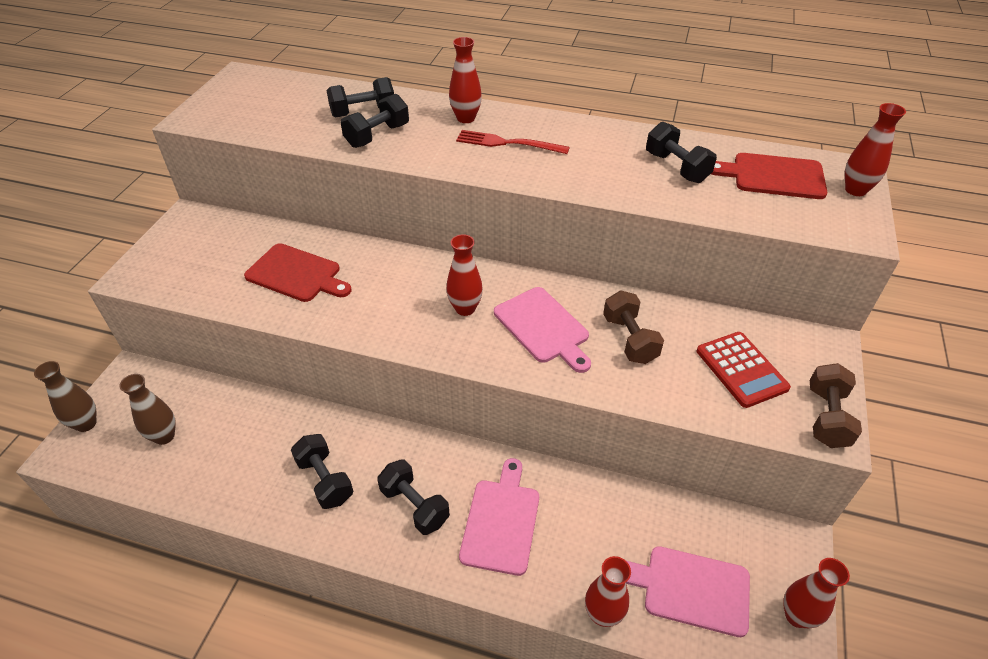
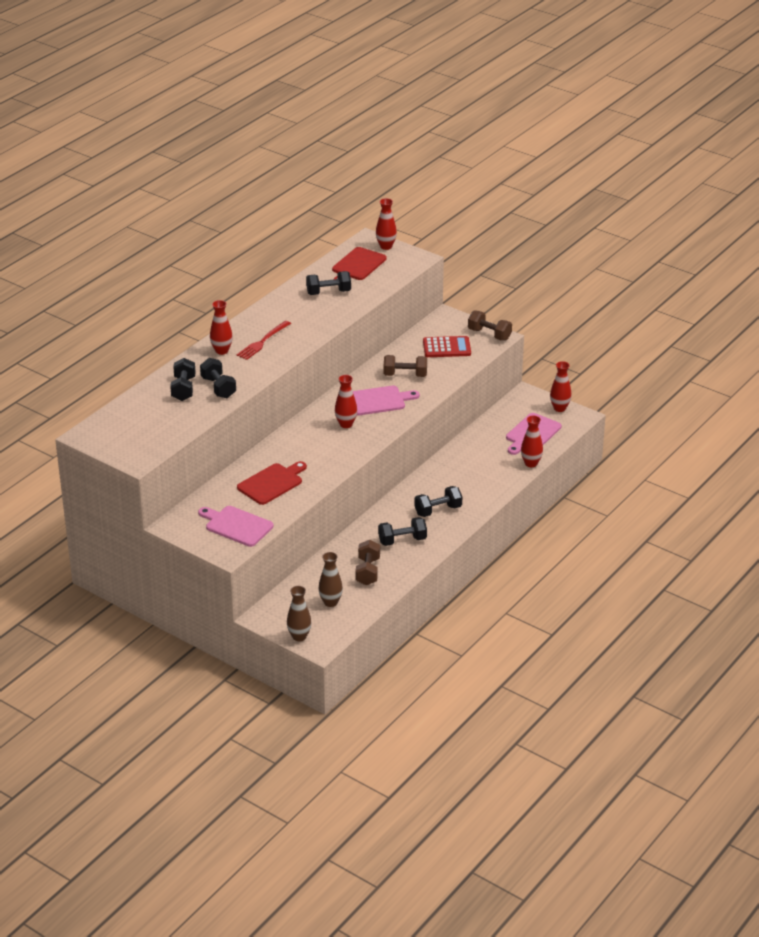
camera: 70 degrees left, 10 degrees down
(241, 459) = (368, 571): none -> brown dumbbell
(501, 521) = (464, 483): pink cutting board -> pink cutting board (237, 526)

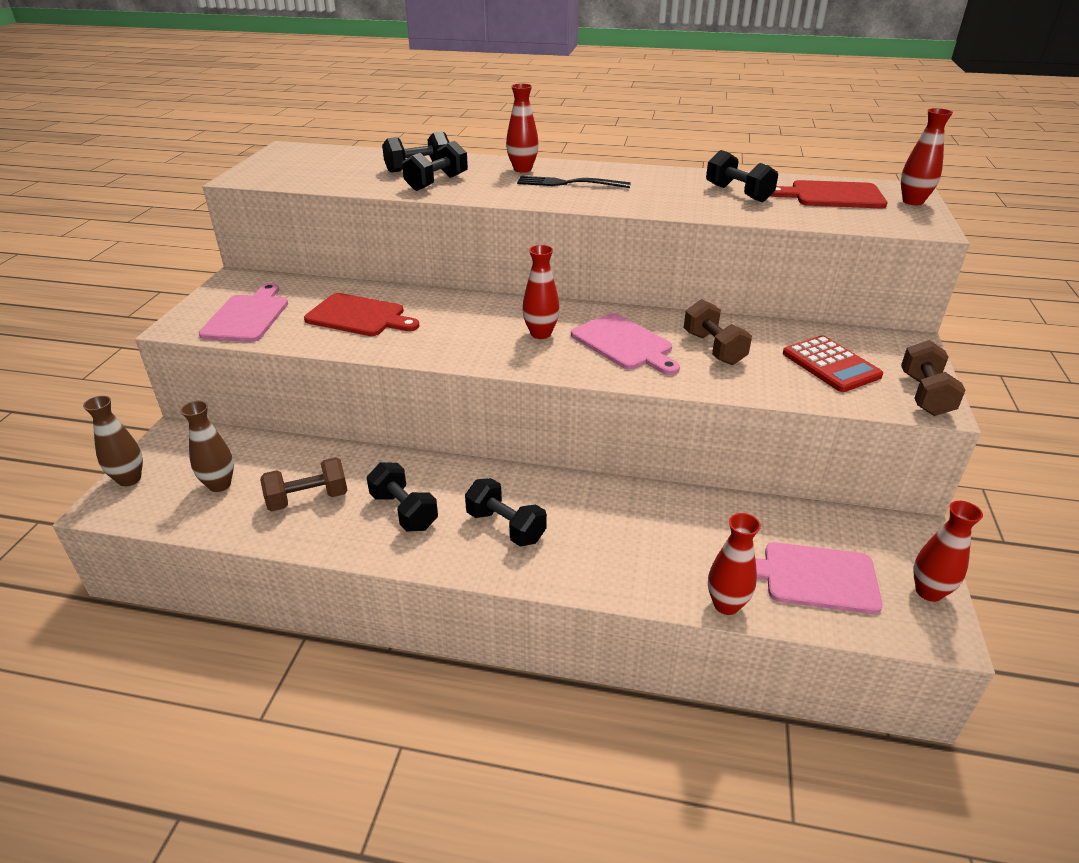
camera: 65 degrees right, 0 degrees up
(262, 342) = (568, 183): red fork -> black fork

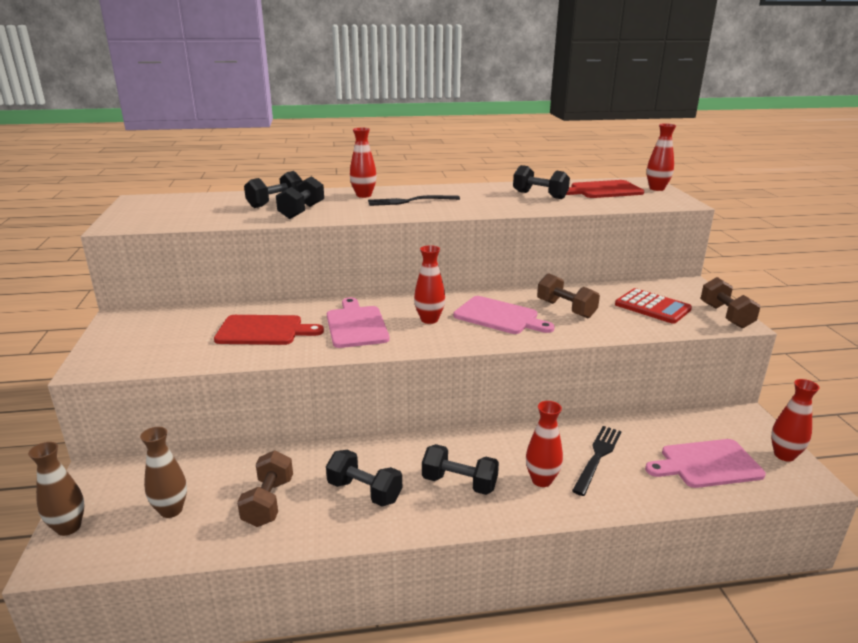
camera: 20 degrees left, 10 degrees down
(247, 316) = (155, 347): pink cutting board -> pink cutting board (356, 325)
(308, 499) = (268, 502): brown dumbbell -> brown dumbbell turned 45 degrees counterclockwise
(682, 535) = (597, 456): none -> black fork
(726, 605) = (663, 500): red vase -> red vase (541, 480)

